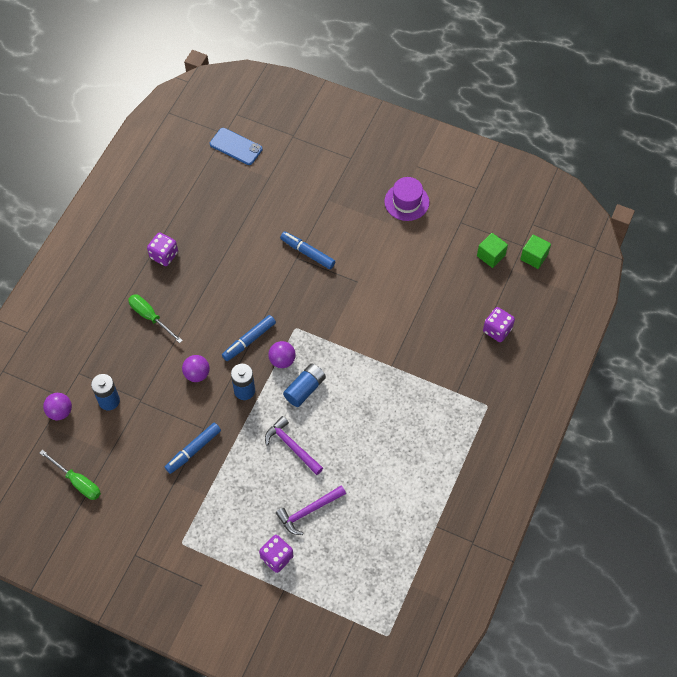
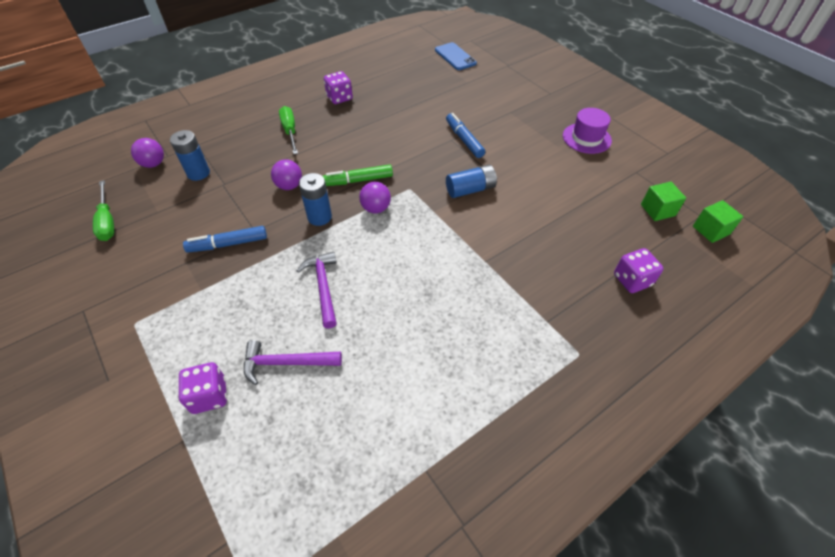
camera: 30 degrees right, 10 degrees down
(249, 340) = (358, 180): blue marker -> green marker
(305, 389) = (378, 242): blue battery -> blue battery (470, 189)

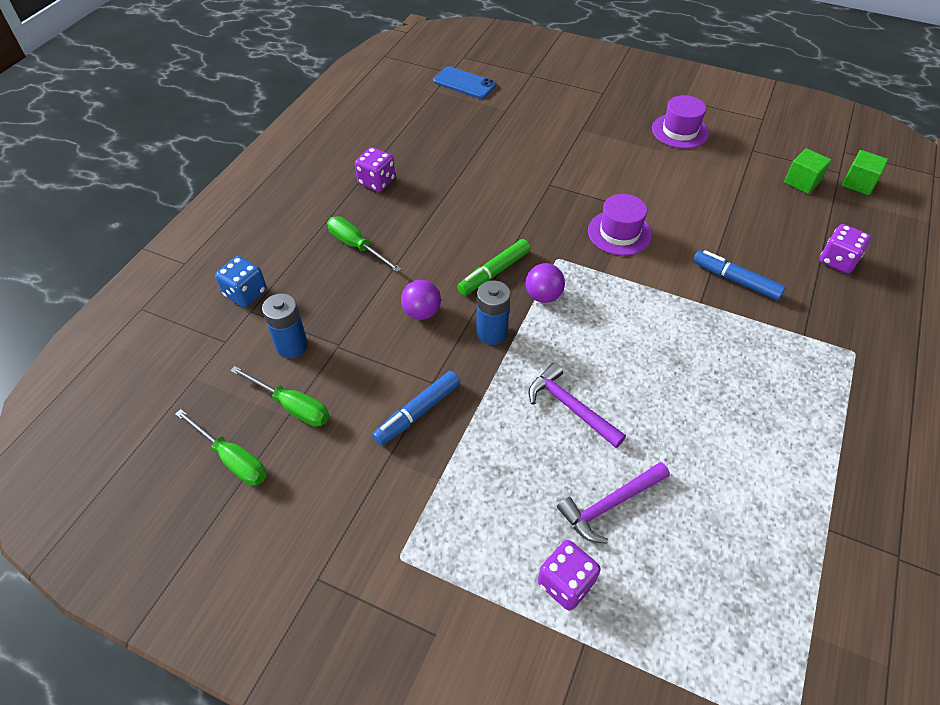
camera: 30 degrees left, 0 degrees up
(153, 164) = (217, 360): purple ball -> none
(165, 207) = (292, 406): none -> green screwdriver
(203, 133) = (245, 293): none -> blue dice
(464, 140) = (563, 179): blue marker -> blue marker (735, 280)
(470, 189) = (619, 233): blue battery -> purple hat

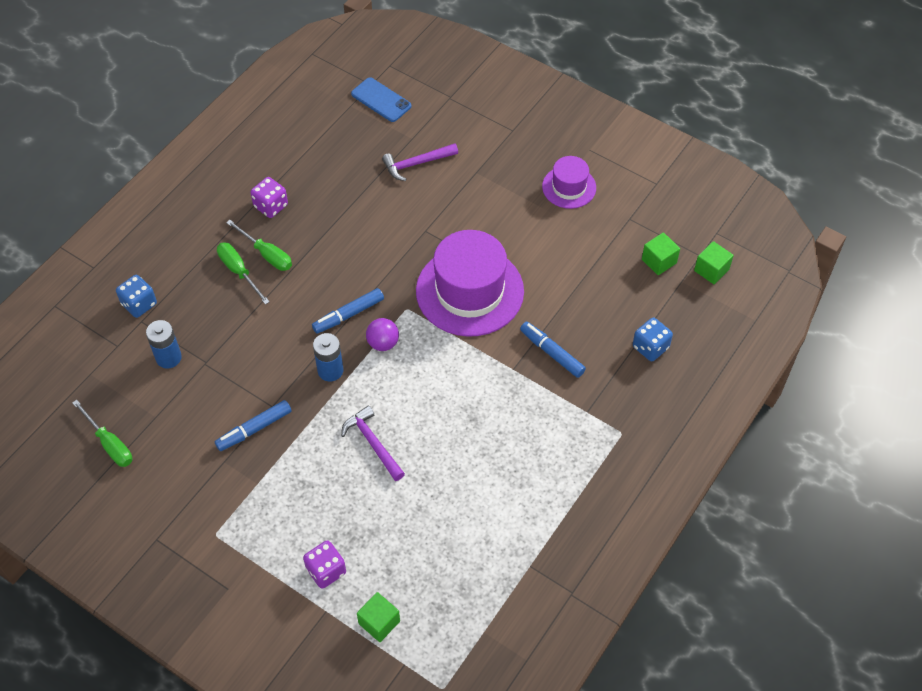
camera: 10 degrees right, 5 degrees up
(292, 406) = (160, 409): green screwdriver -> green screwdriver (267, 254)
(422, 312) = (278, 343): purple ball -> none
(494, 272) = (348, 315): green marker -> blue marker
(610, 504) = (376, 522): purple hammer -> purple hammer (416, 164)
(619, 233) = (469, 291): purple hat -> purple hat, size x1.90
(664, 647) = (379, 622): none -> green cube
(837, 261) = (650, 347): purple dice -> blue dice

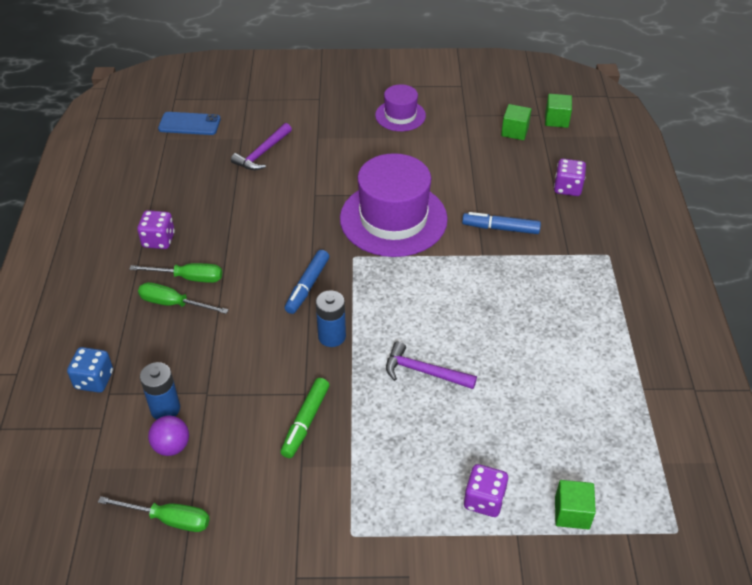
camera: 35 degrees left, 10 degrees down
(254, 429) = (305, 422): blue marker -> green marker
(383, 343) = (358, 291): purple ball -> purple ball (172, 446)
(650, 347) = (567, 188): blue dice -> purple dice

